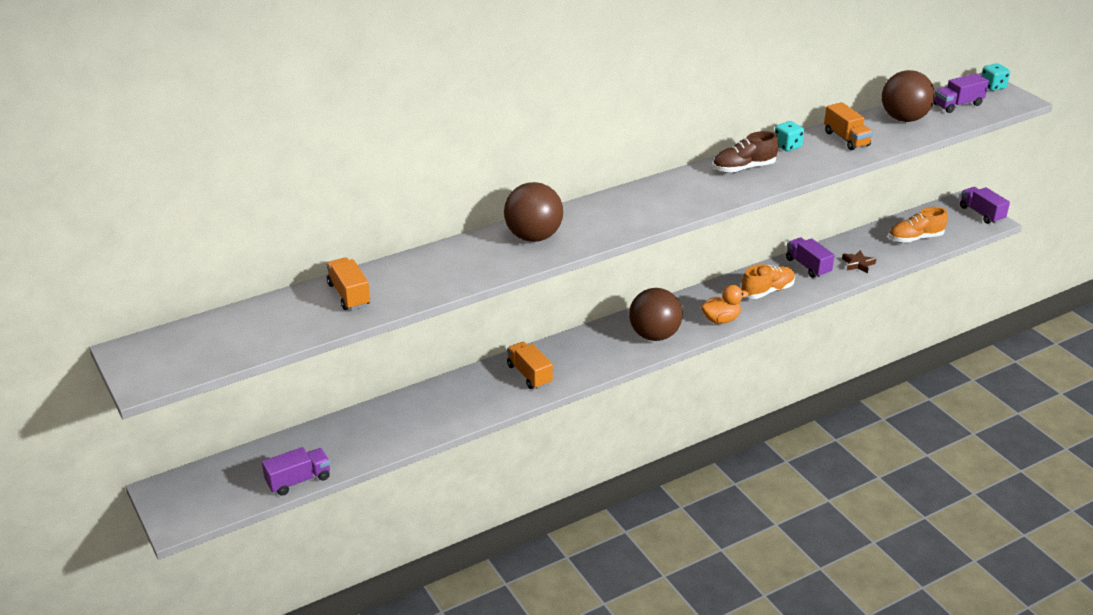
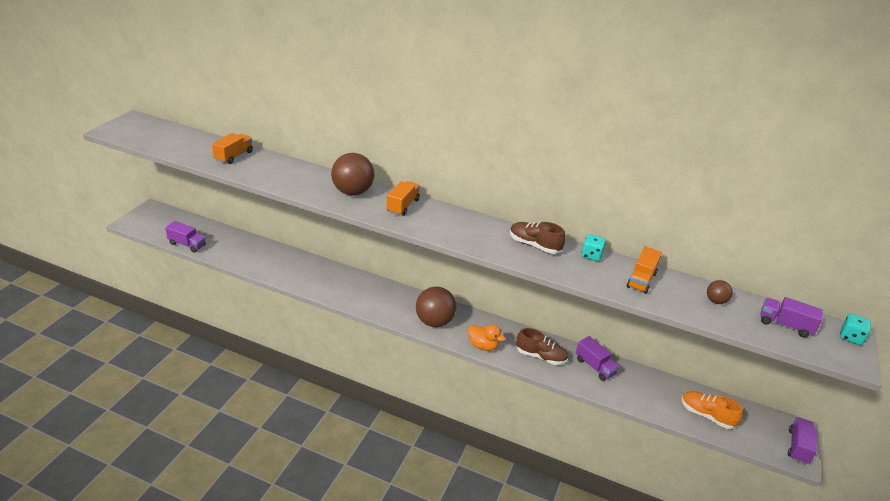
camera: 50 degrees right, 0 degrees up
(529, 375) = (345, 286): orange truck -> orange truck (403, 206)
(767, 291) = (540, 356): orange shoe -> brown shoe
(808, 266) = (595, 367): purple truck -> purple truck turned 120 degrees clockwise
(858, 264) = (630, 393): brown star -> none
(903, 119) = (715, 301): brown ball -> brown ball, size x0.49

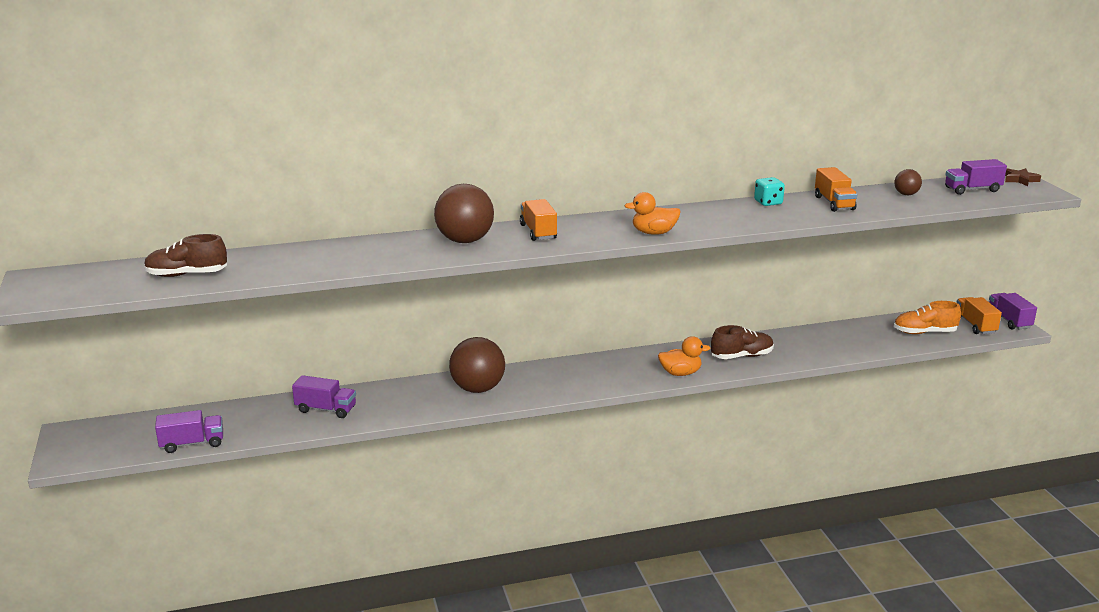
camera: 35 degrees left, 10 degrees down
(234, 156) = (260, 262): orange truck -> orange truck (975, 325)
(434, 322) = (605, 377): brown ball -> brown ball (478, 389)
(470, 241) = (653, 233): none -> orange duck
(534, 245) = (711, 214): brown shoe -> brown shoe (187, 275)
(595, 367) = (796, 341): purple truck -> purple truck (326, 409)
(850, 337) = (1020, 180): turquoise dice -> brown star

